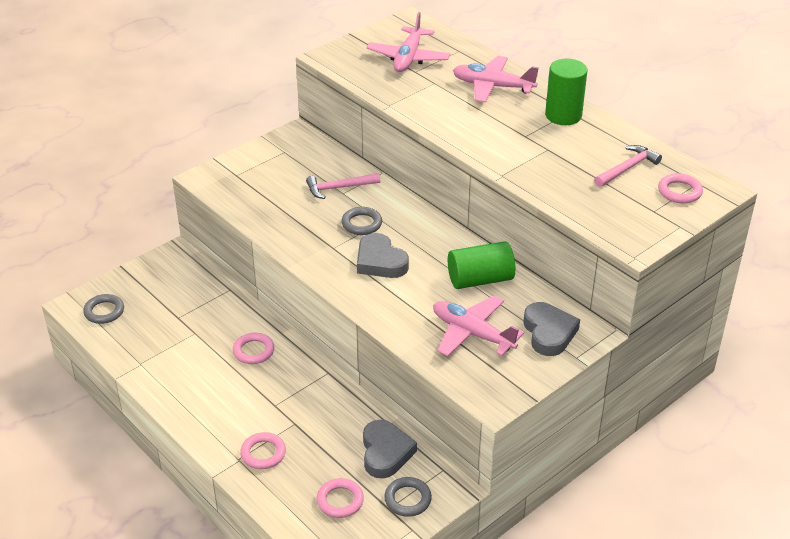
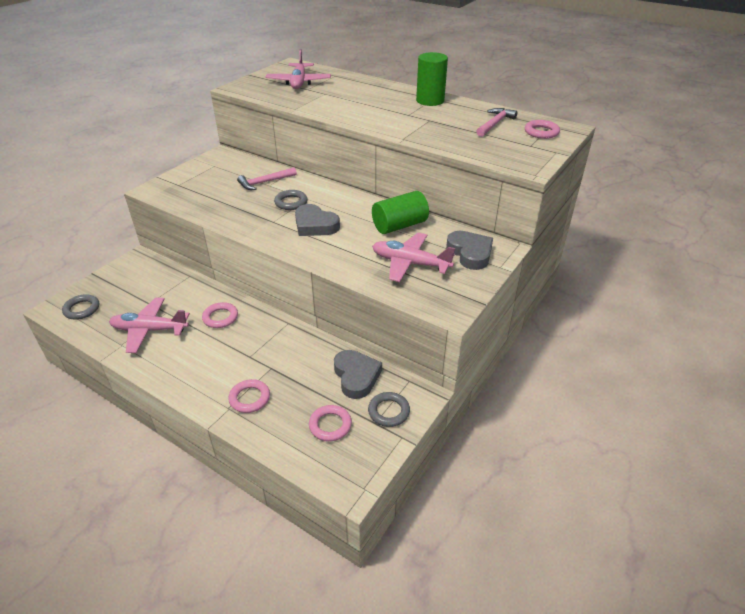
camera: 15 degrees left, 0 degrees up
(492, 86) = (369, 91): pink plane -> pink plane (150, 330)

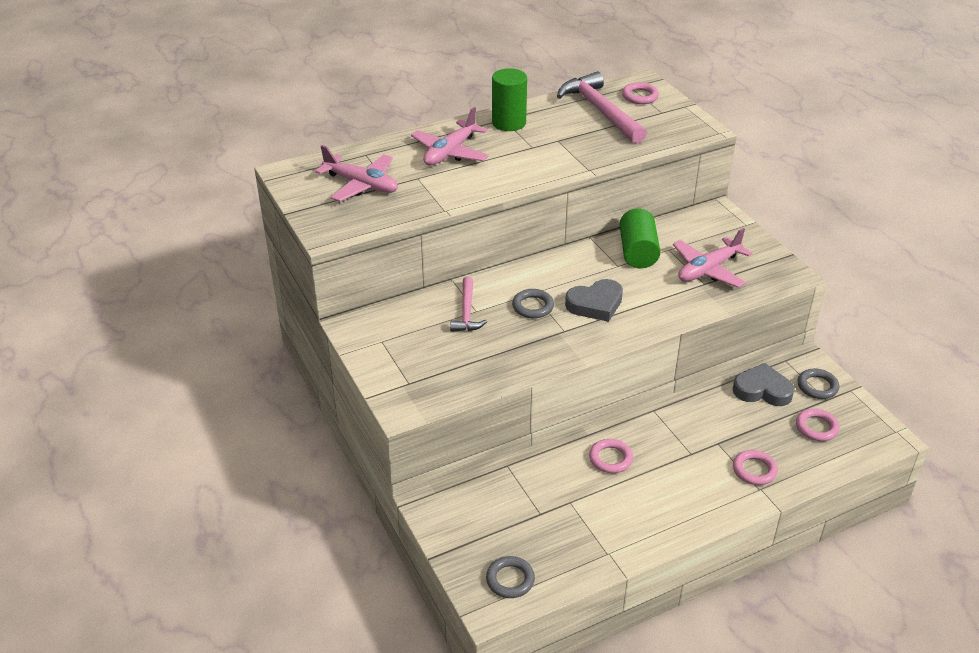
camera: 60 degrees left, 0 degrees up
(150, 330) = (596, 523): pink plane -> pink plane (450, 152)
(470, 253) = (714, 231): grey heart -> none
(495, 123) = (600, 110): pink hammer -> pink hammer, size x1.77

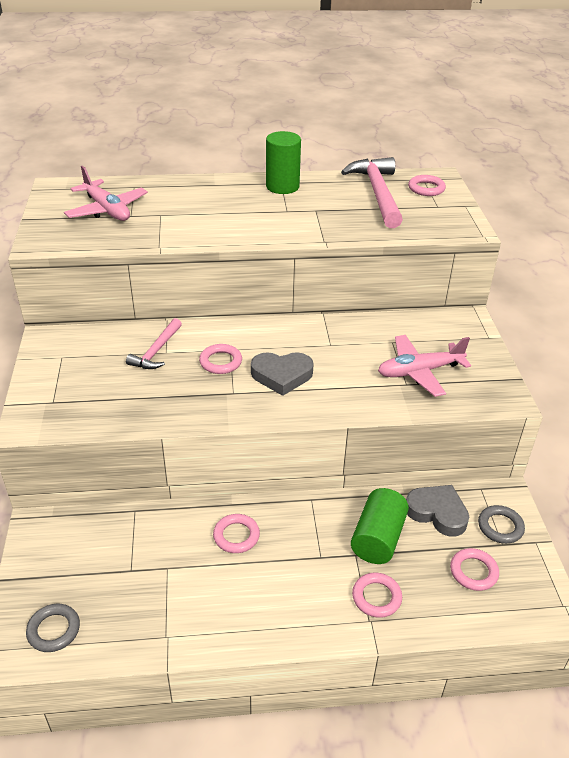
camera: 20 degrees right, 0 degrees up
(450, 152) = (208, 200): pink plane -> none
(533, 306) = (220, 362): grey ring -> pink ring
(638, 252) = (359, 337): green cylinder -> green cylinder (378, 538)

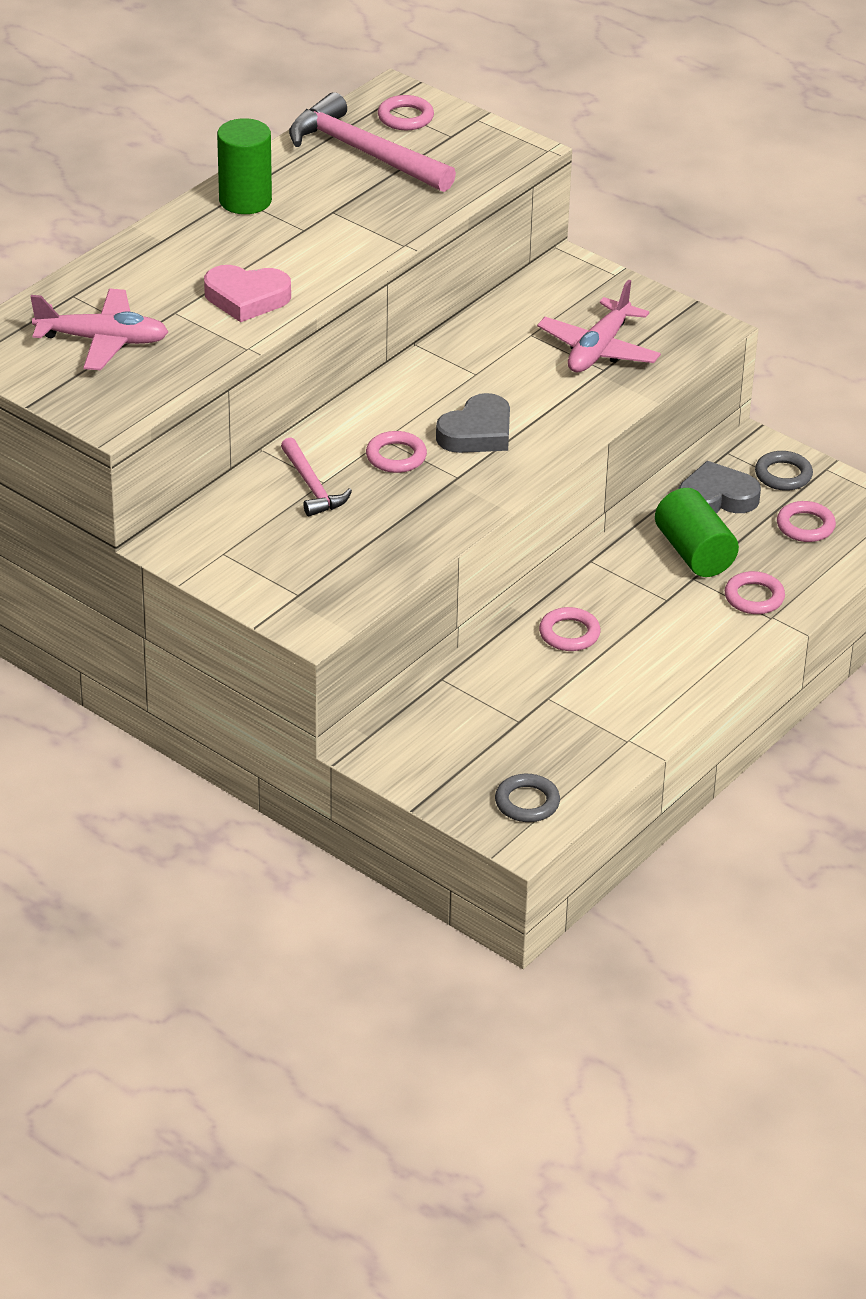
camera: 45 degrees left, 0 degrees up
(203, 225) = (246, 298): none -> pink heart

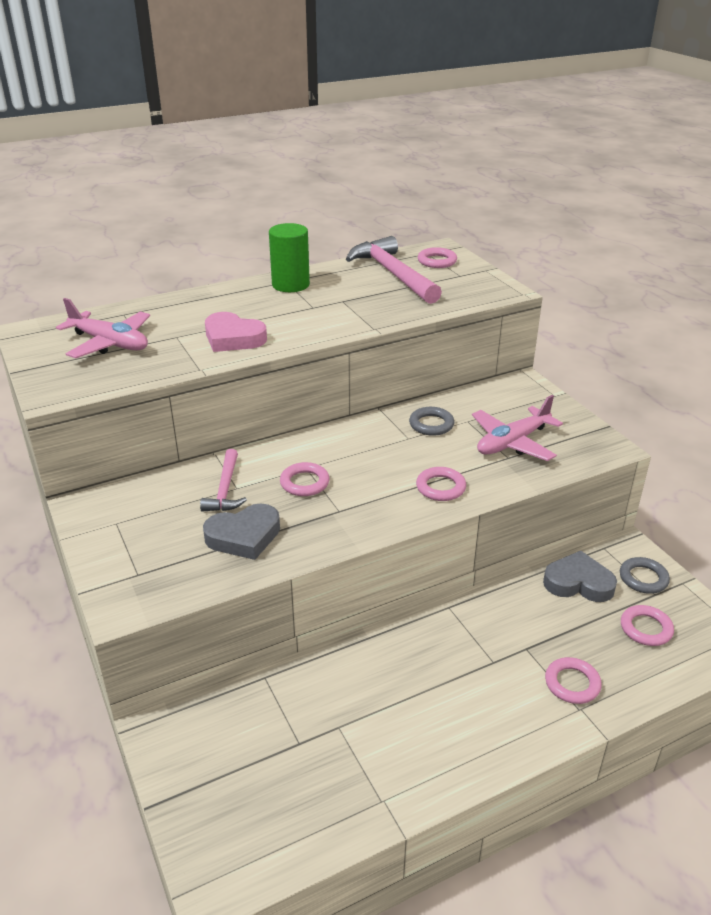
camera: 25 degrees right, 5 degrees down
(477, 432) = (379, 480): grey heart -> grey heart (244, 536)
(527, 802) = (248, 841): grey ring -> grey ring (431, 424)
(569, 634) = (394, 668): pink ring -> pink ring (440, 487)
(694, 553) = (538, 625): green cylinder -> none

